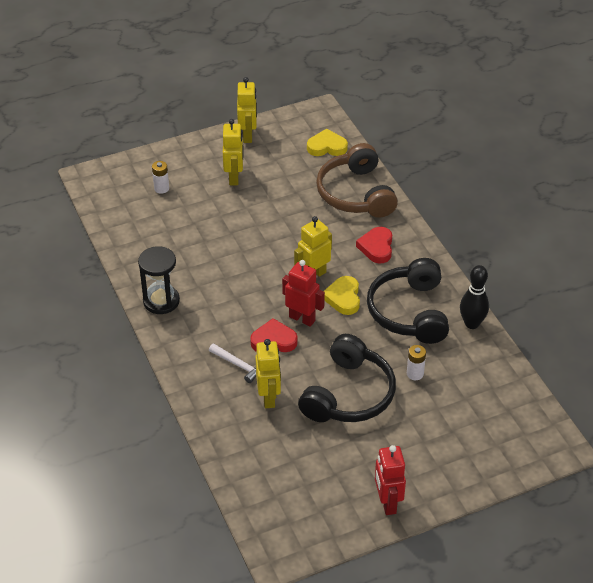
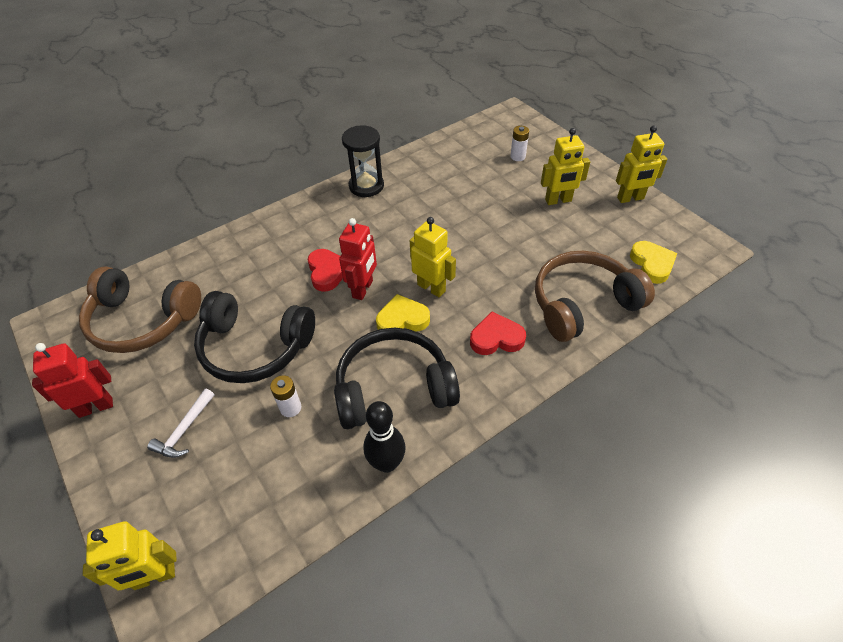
camera: 80 degrees right, 5 degrees up
(239, 365) = (290, 252): white hammer -> white hammer (184, 430)
(269, 397) = (248, 282): yellow robot -> yellow robot (154, 577)
(295, 477) = (142, 320): none -> brown headphones

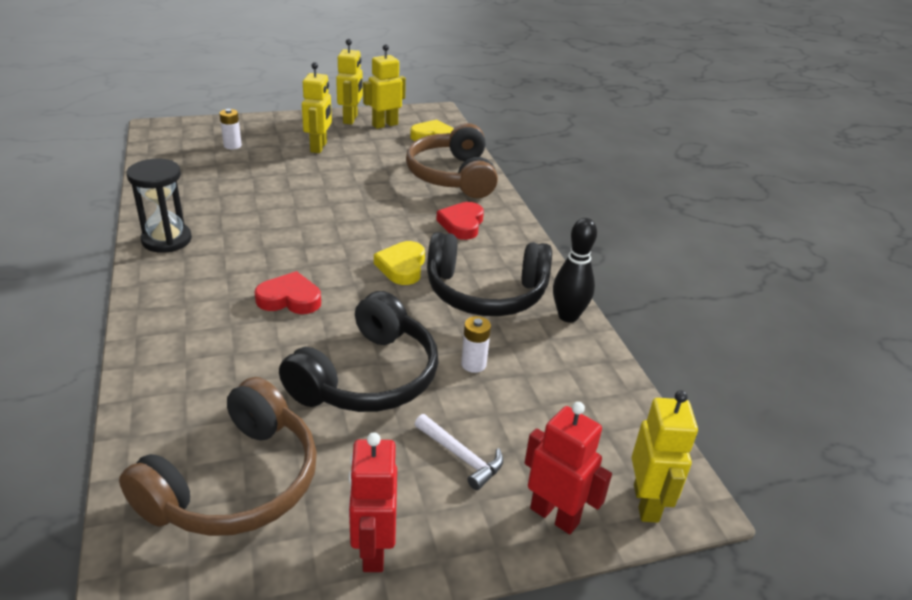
camera: 75 degrees left, 15 degrees down
(363, 289) = (339, 281): red robot -> red robot (554, 515)
(394, 388) = (485, 292): black headphones -> black headphones turned 90 degrees counterclockwise
(431, 288) = (373, 240): yellow robot -> yellow robot (385, 125)

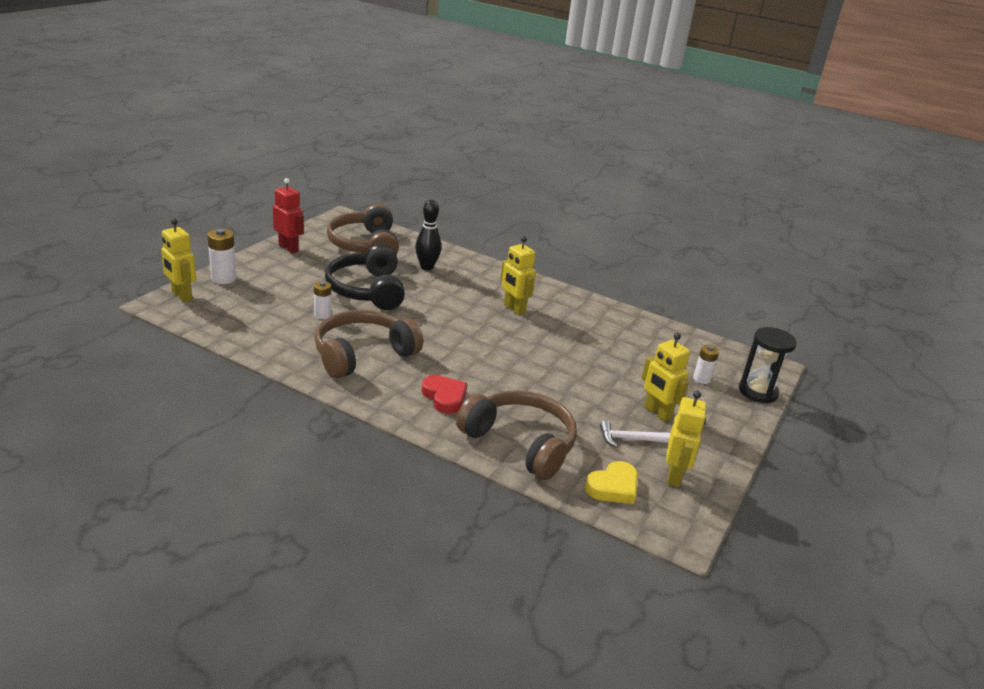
camera: 135 degrees right, 5 degrees down
(167, 240) = (576, 303): black hourglass -> black hourglass (758, 392)
(289, 299) = (460, 304): red heart -> none
(350, 119) = (709, 464): yellow robot -> yellow robot (514, 309)
(402, 267) = (434, 347): yellow heart -> none
(461, 456) = (286, 281): white hammer -> white hammer (629, 439)
(485, 292) = (363, 354): black headphones -> brown headphones
(554, 515) = (223, 278): red robot -> white battery
(568, 316) = (294, 363): black bowling pin -> black bowling pin (427, 267)

